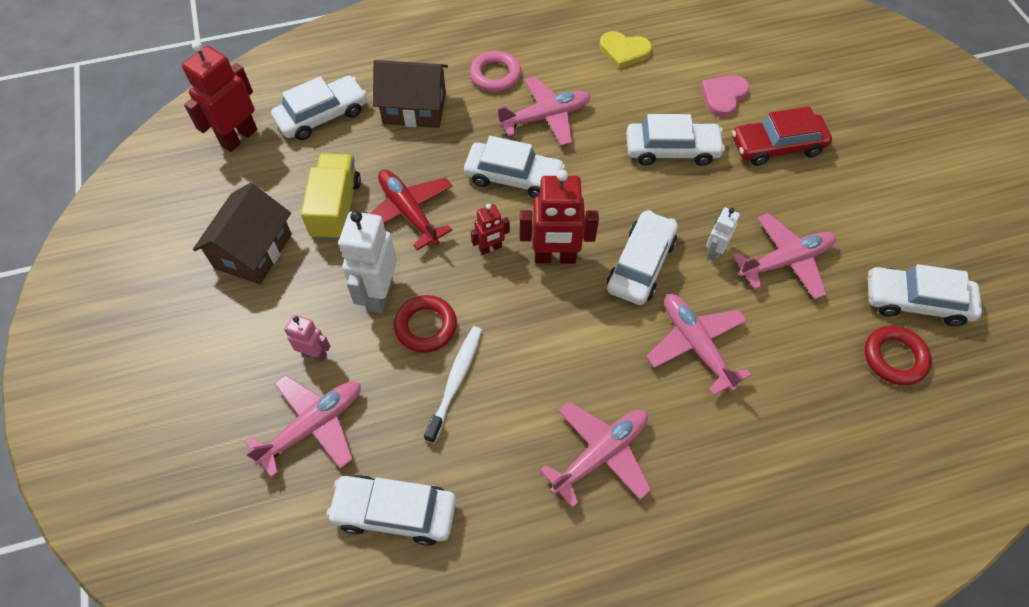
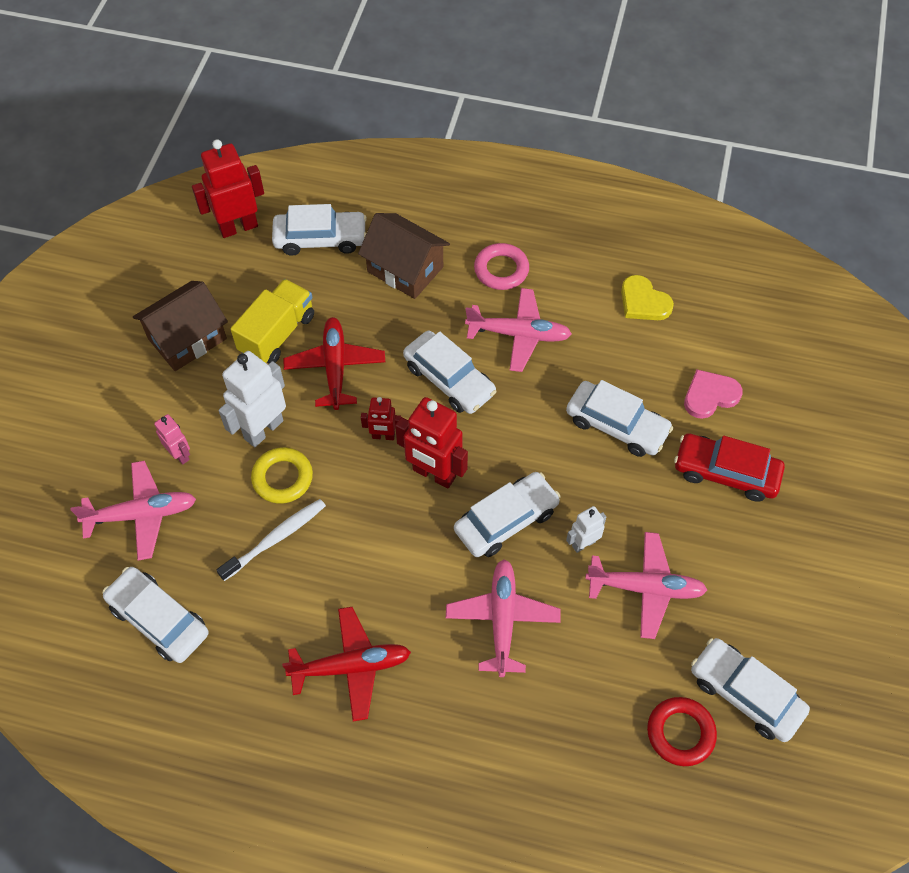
camera: 30 degrees right, 0 degrees up
(425, 326) = (282, 478): red ring -> yellow ring
(600, 454) = (351, 666): pink plane -> red plane

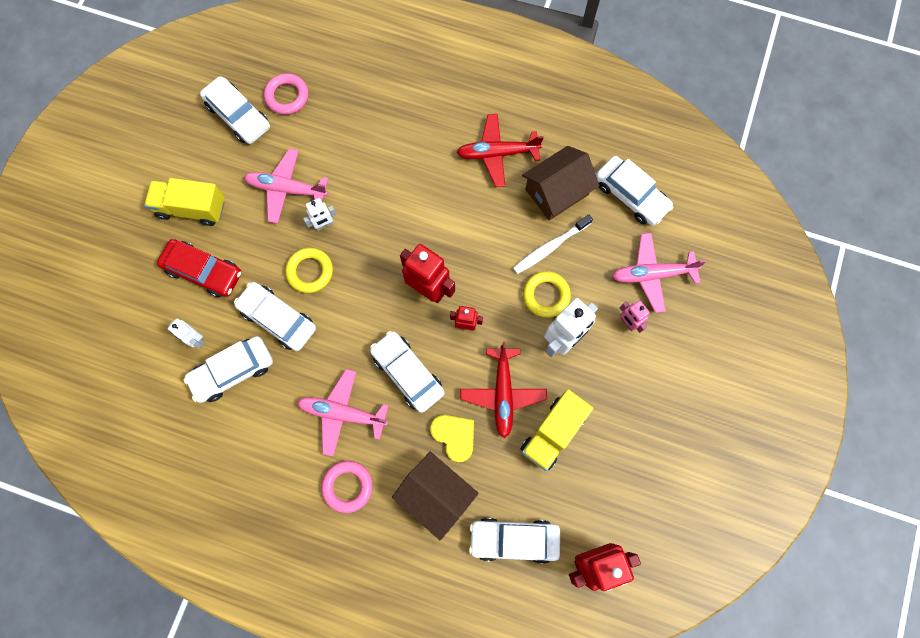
camera: 175 degrees left, 15 degrees up
(187, 338) = (631, 434): brown house -> brown house (556, 192)
(502, 619) = (391, 176): pink plane -> none
(506, 520) = (378, 247): white car -> white car (232, 371)
(589, 483) = (310, 271): none -> yellow ring
(643, 302) = (226, 439): yellow heart -> yellow heart (454, 436)
(680, 733) = (287, 96): red ring -> pink ring
(710, 395) = (196, 339): pink heart -> white robot
(768, 551) = (191, 208): none -> yellow truck

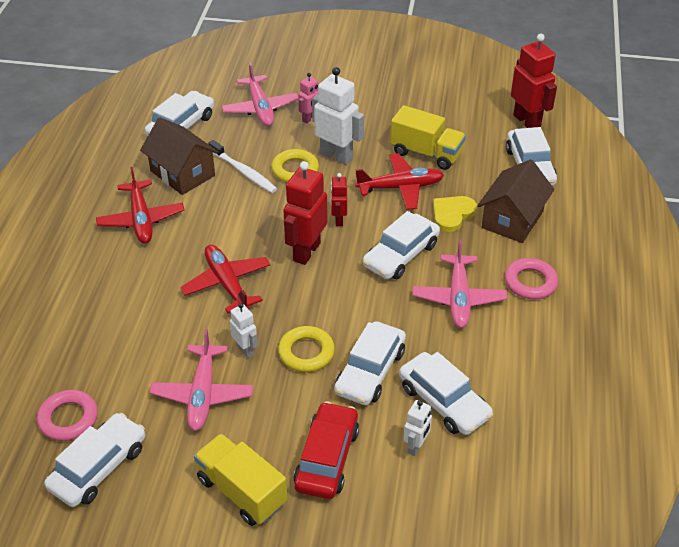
camera: 100 degrees left, 30 degrees down
(191, 208) = (241, 491): yellow truck -> yellow truck turned 135 degrees clockwise
(402, 218) = (227, 283): none -> red plane

